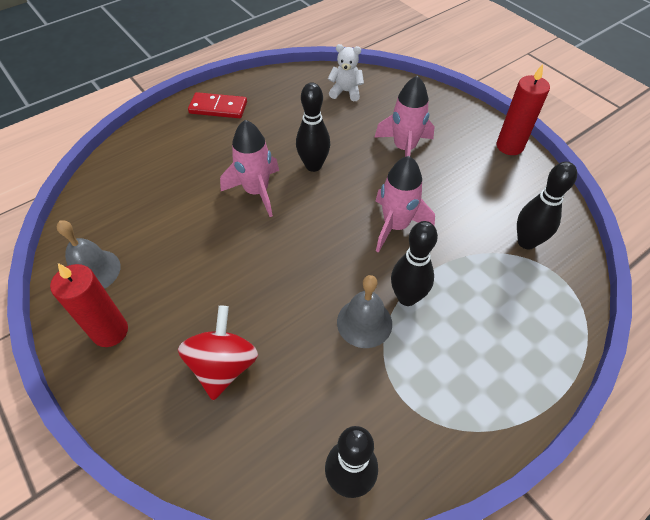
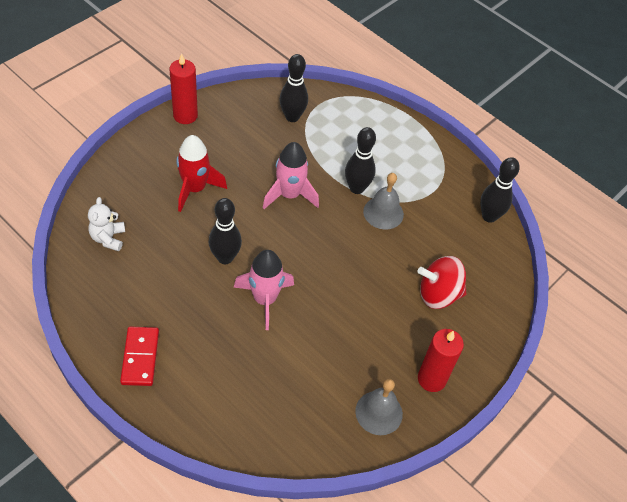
camera: 105 degrees left, 0 degrees up
(404, 149) = (195, 189): pink rocket -> red rocket

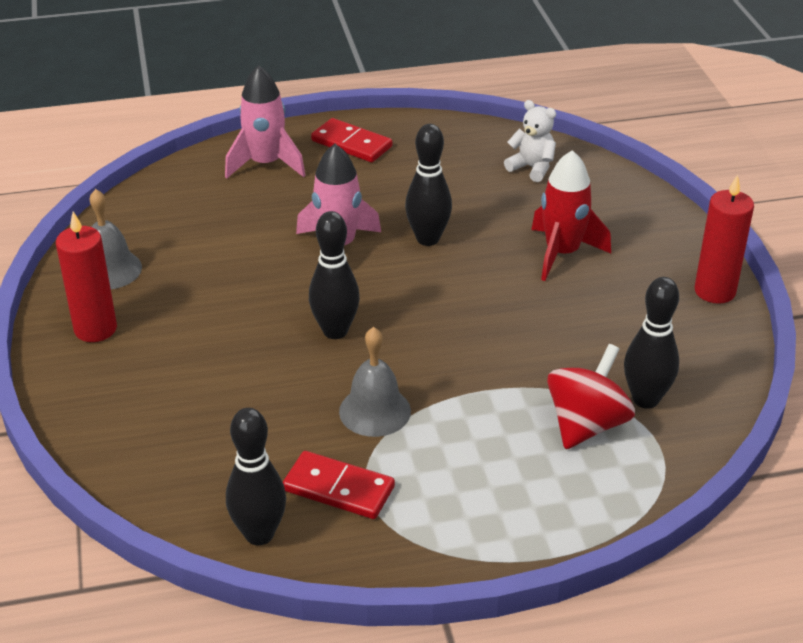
camera: 130 degrees right, 15 degrees down
(289, 195) = (485, 331): pink rocket -> pink rocket (266, 164)
(356, 188) = (444, 404): black bowling pin -> black bowling pin (335, 331)
(438, 294) = (192, 397): red spinning top -> red spinning top (586, 424)
(440, 202) = (339, 488): none -> red domino

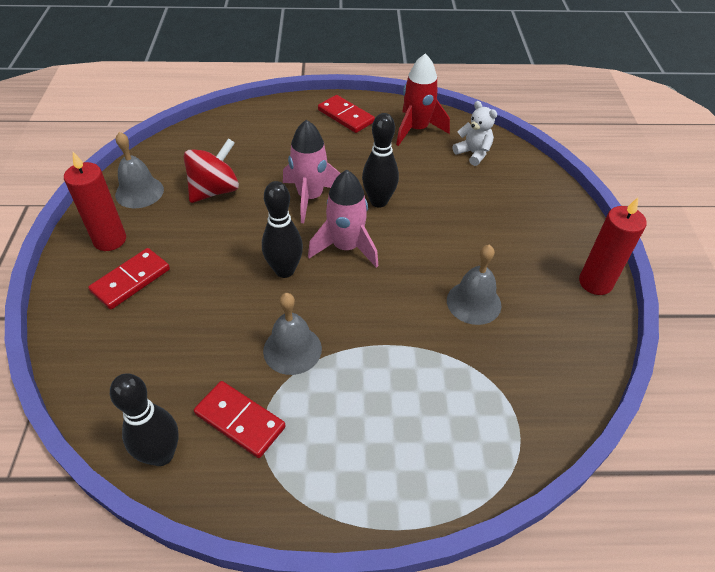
camera: 10 degrees right, 10 degrees up
(143, 369) = (131, 280): none -> red domino
(266, 164) = (280, 124): pink rocket -> pink rocket (346, 247)
(562, 253) = (479, 229): red rocket -> red rocket (416, 129)
(576, 332) = (473, 302): none -> grey bell
(586, 424) = (461, 394): red spinning top -> red spinning top (215, 190)
(645, 399) = (516, 377): black bowling pin -> none

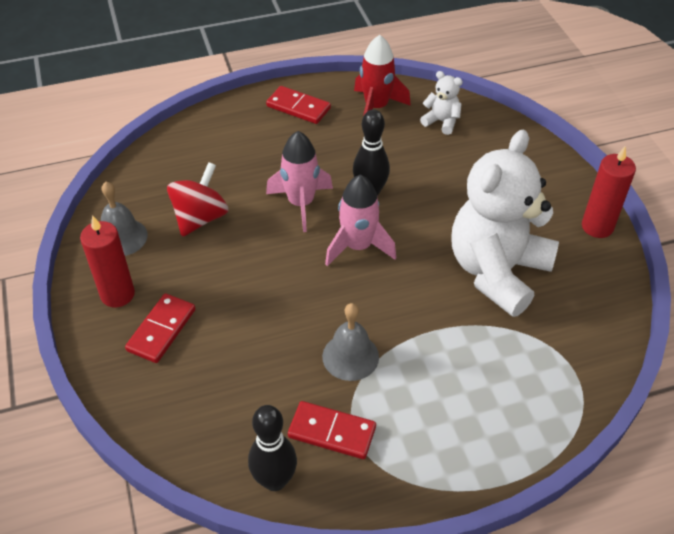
camera: 15 degrees left, 0 degrees up
(284, 270) = (309, 283): black bowling pin -> none
(473, 302) = (497, 271): grey bell -> white teddy bear

